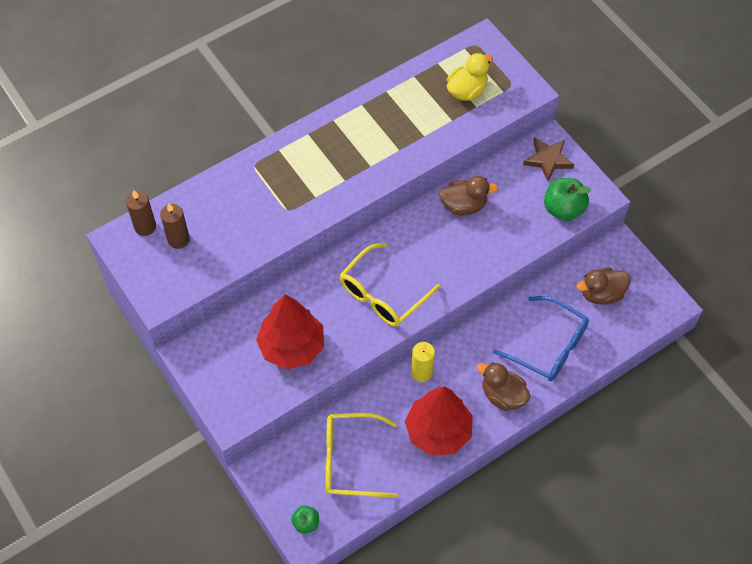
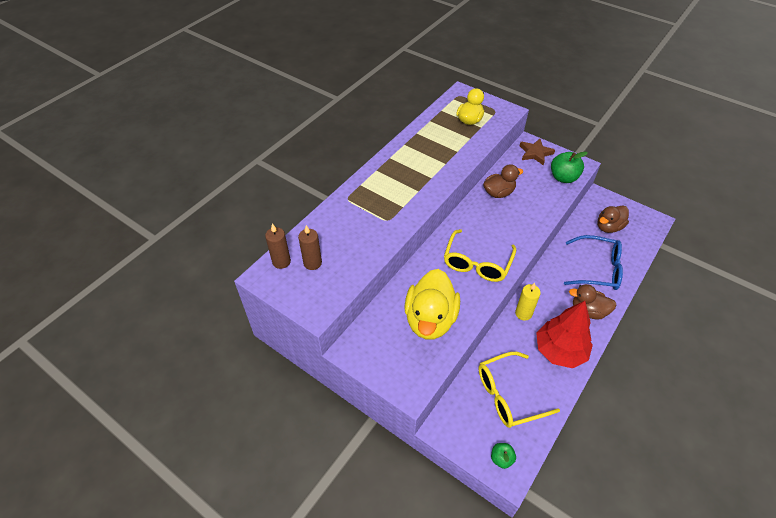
camera: 20 degrees left, 10 degrees down
(292, 346) = (430, 319): red tree -> yellow duck

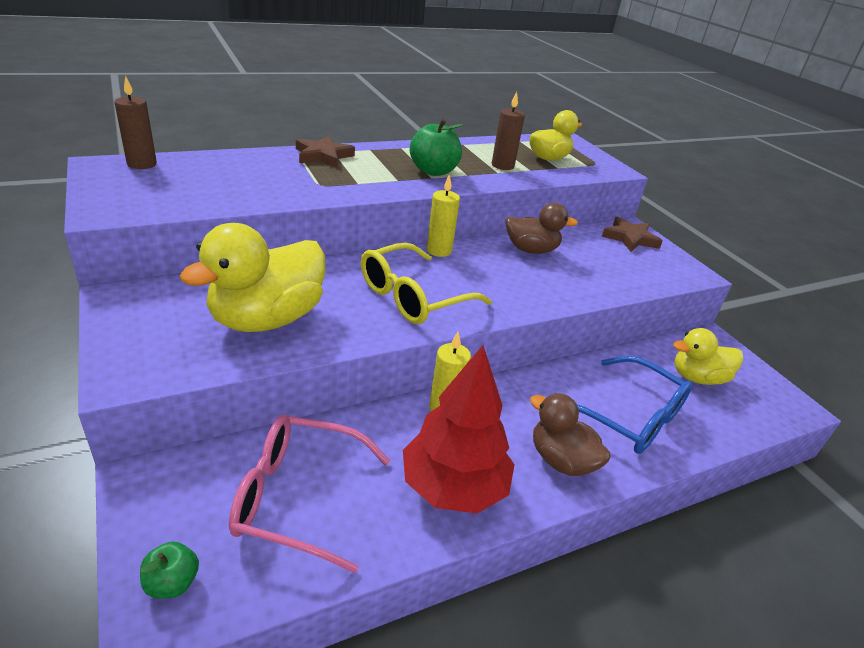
camera: 25 degrees right, 15 degrees down
(312, 263) = (173, 178): brown candle -> brown candle (502, 166)
(360, 192) = (323, 156): none -> brown star
(458, 221) = (439, 250): none -> yellow candle
(508, 395) = (297, 497): yellow glasses -> pink glasses
(563, 178) = (651, 274): green apple -> green apple (433, 171)
(608, 227) = (697, 377): brown duck -> yellow duck

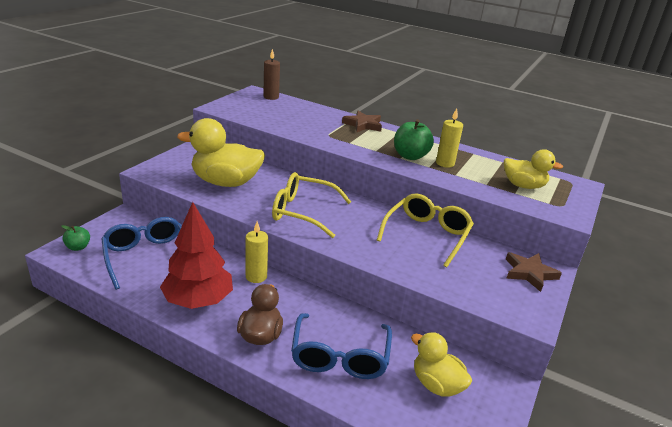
camera: 55 degrees right, 5 degrees down
(297, 497) = (147, 257): pink glasses -> blue glasses
(439, 250) = (366, 204): yellow candle -> yellow candle (445, 163)
(502, 166) = (470, 173): brown candle -> none
(531, 250) = (427, 235): brown duck -> yellow glasses

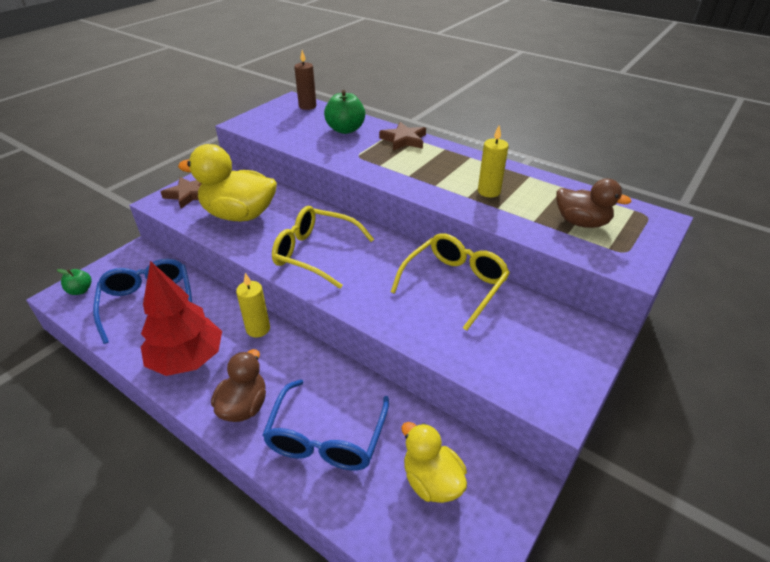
camera: 10 degrees right, 10 degrees up
(410, 156) = (448, 182): green apple -> green apple (345, 129)
(523, 186) = (581, 222): yellow duck -> brown duck
(529, 273) = (571, 340): brown star -> brown star (189, 194)

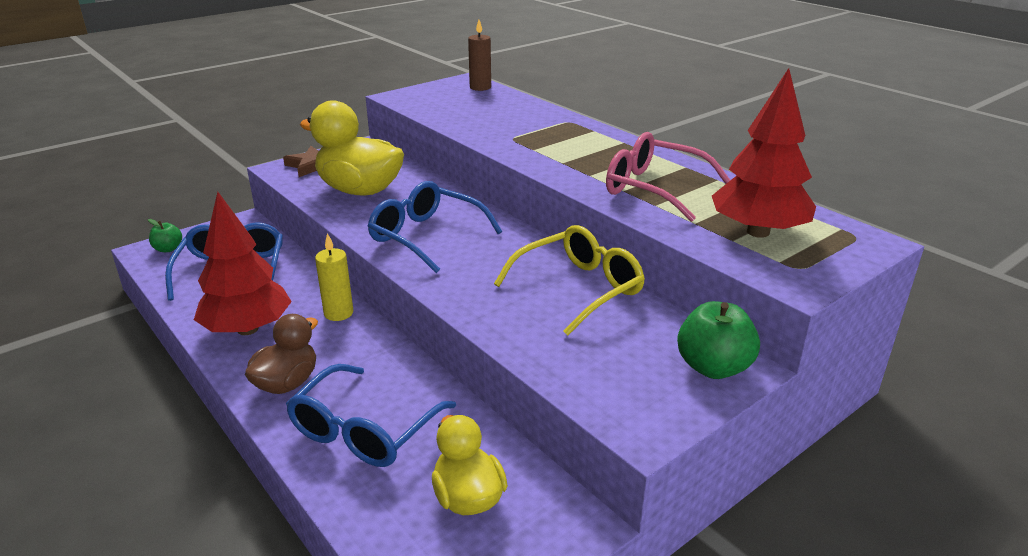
camera: 15 degrees right, 10 degrees down
(315, 253) = (426, 236): yellow glasses -> blue glasses
(345, 129) = (512, 113): green apple -> green apple (713, 367)
(404, 140) = (577, 129): brown star -> none
(489, 191) = (654, 188): yellow candle -> pink glasses
(581, 222) = (758, 232): brown duck -> red tree

